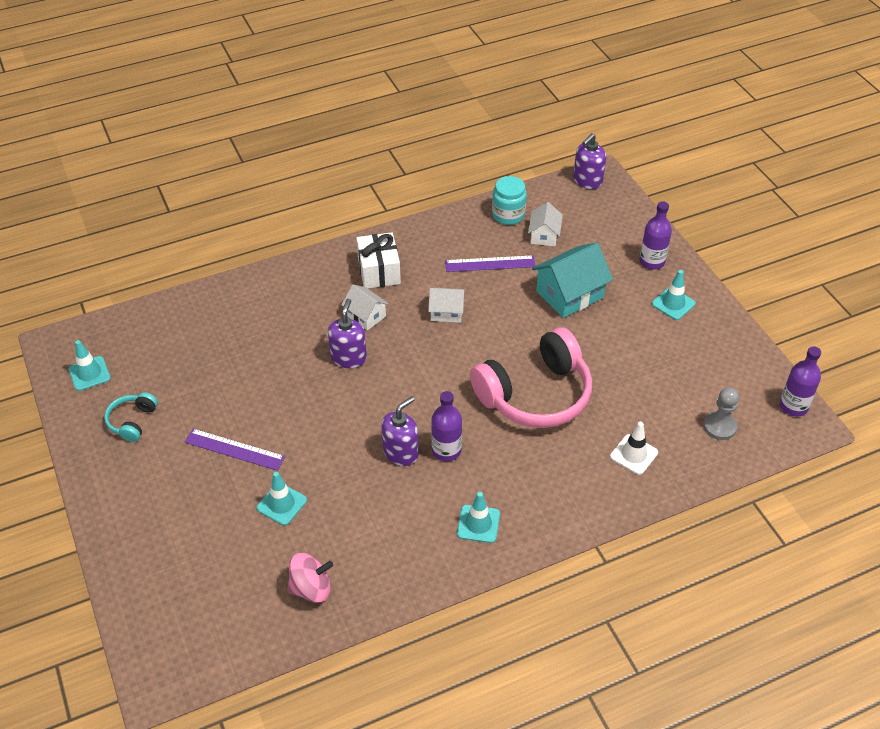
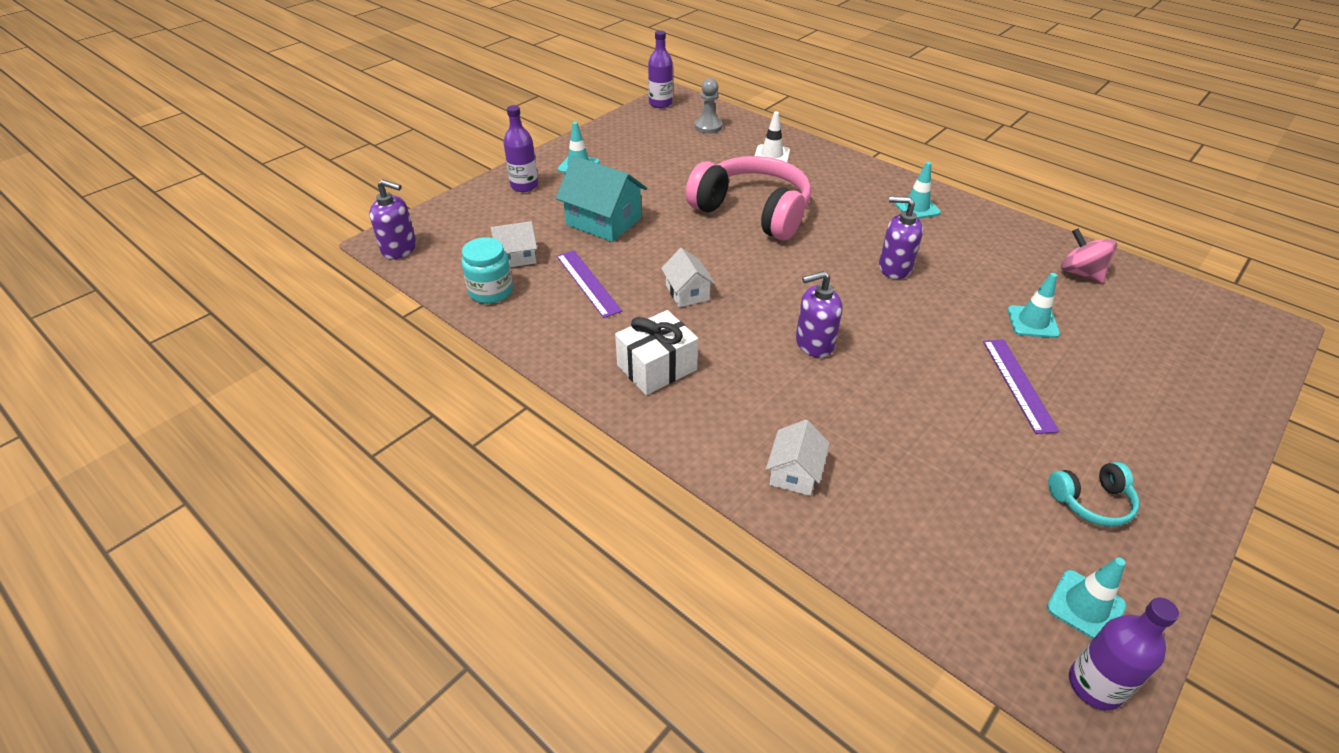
camera: 115 degrees left, 5 degrees down
(366, 316) = (740, 352): white house -> white house (794, 472)
(446, 450) = (864, 243): purple bottle -> purple bottle (1095, 685)

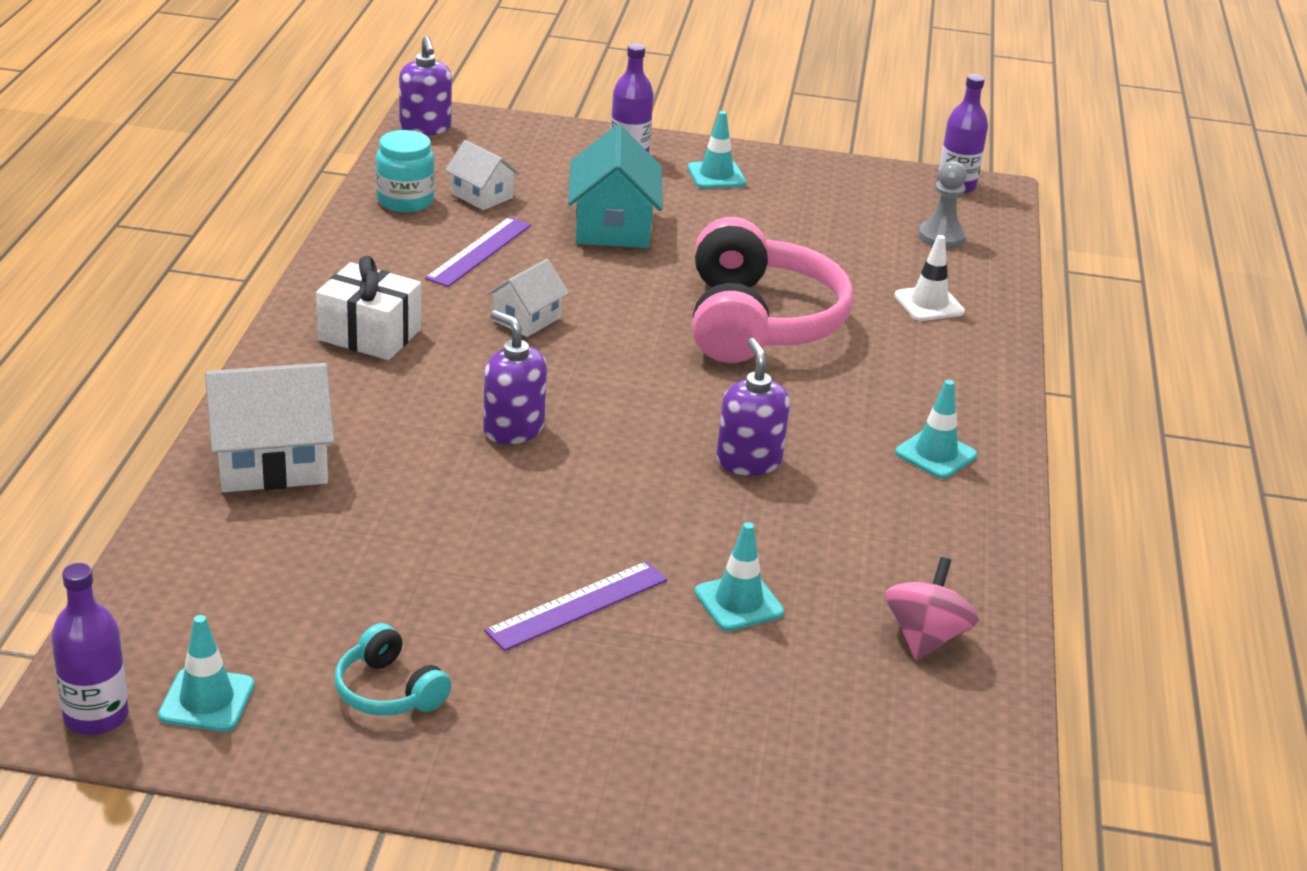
camera: 55 degrees right, 10 degrees down
(794, 472) = (271, 462): white house -> white house, size x1.72

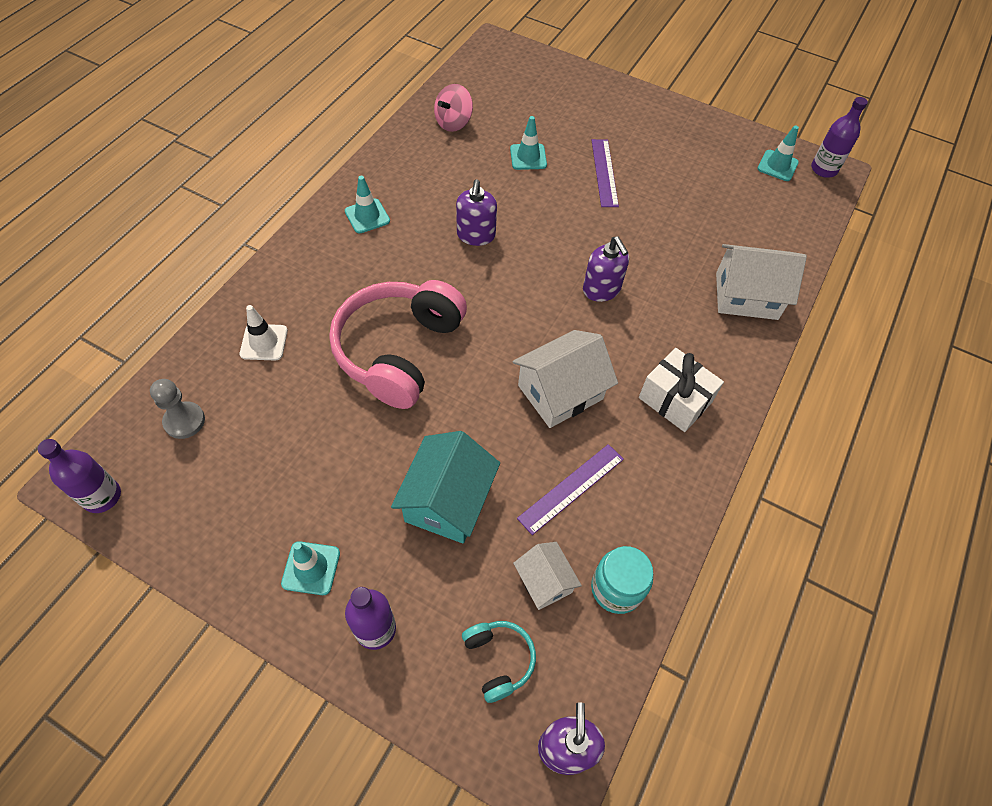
camera: 160 degrees left, 25 degrees up
(389, 691) = (699, 152): turquoise headphones -> turquoise headphones (498, 660)
(527, 319) = (560, 392): white house -> white house, size x1.72
(577, 605) = (604, 172): purple ruler -> purple ruler turned 75 degrees counterclockwise

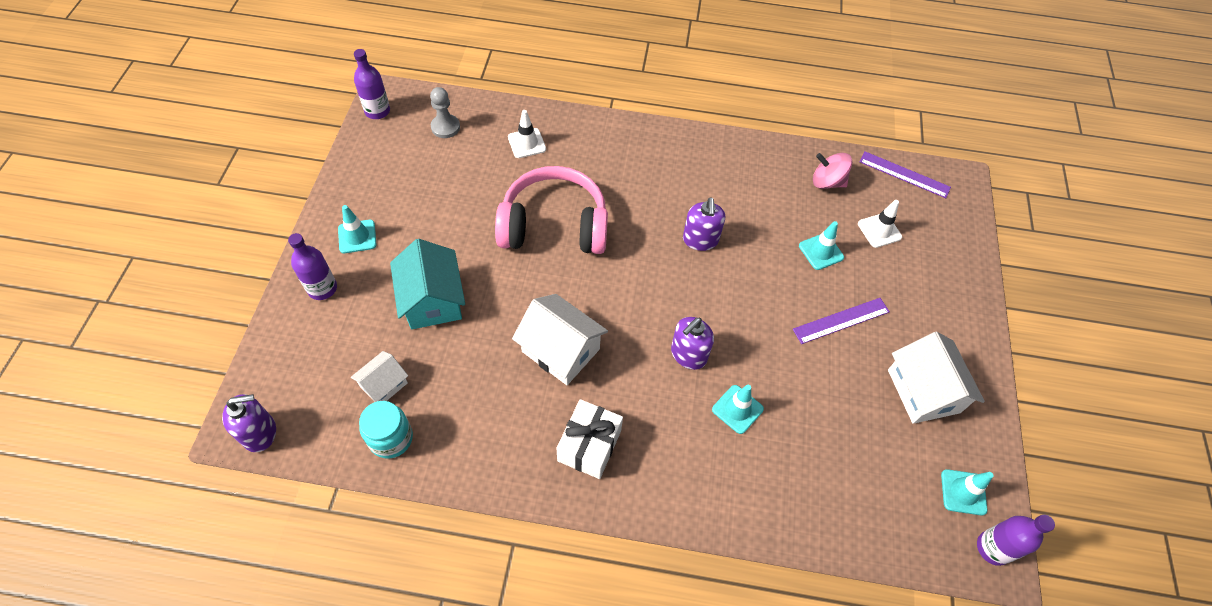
camera: 70 degrees right, 0 degrees up
(367, 216) = (679, 159): turquoise traffic cone -> turquoise traffic cone (737, 409)
(447, 501) = (432, 300): turquoise house -> turquoise house turned 75 degrees clockwise
(476, 235) = (700, 240): purple soap dispenser -> purple soap dispenser turned 75 degrees counterclockwise
(498, 660) = (316, 371): turquoise headphones -> none
(523, 112) = (879, 230): none -> white traffic cone
(571, 488) = (470, 382): purple ruler -> purple ruler (904, 174)
(746, 296) = (746, 489): white house -> white house (923, 391)

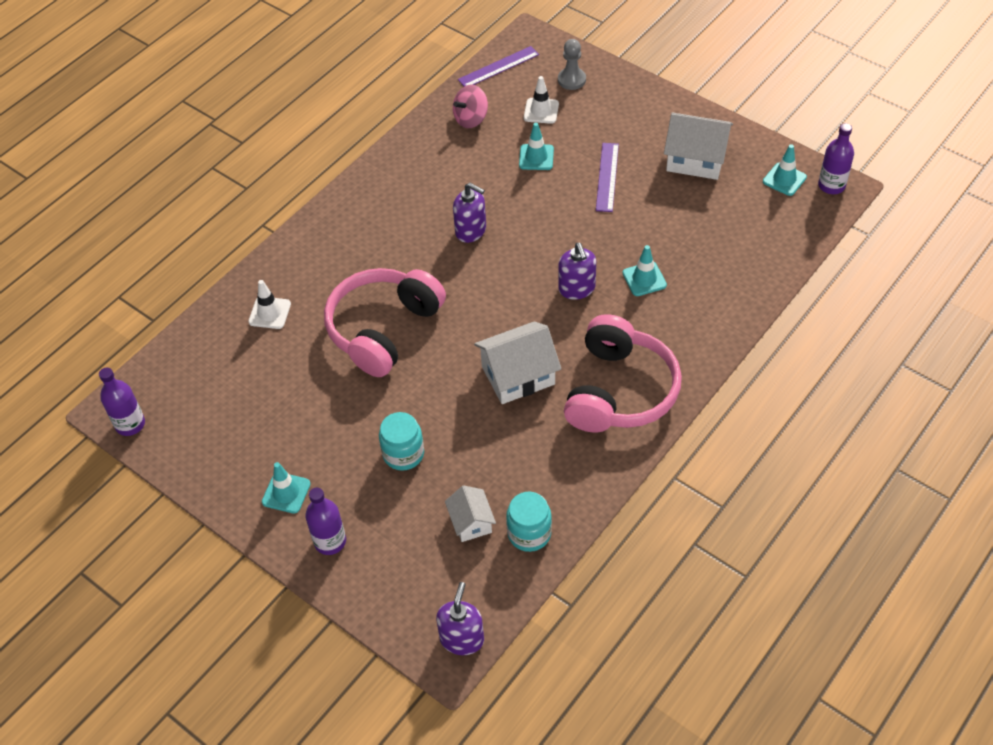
camera: 55 degrees left, 5 degrees down
(432, 300) = (403, 454): turquoise house -> turquoise jar
(445, 127) = (198, 372): grey pawn -> grey pawn (571, 80)
(589, 445) = (619, 390): white gift -> pink headphones

